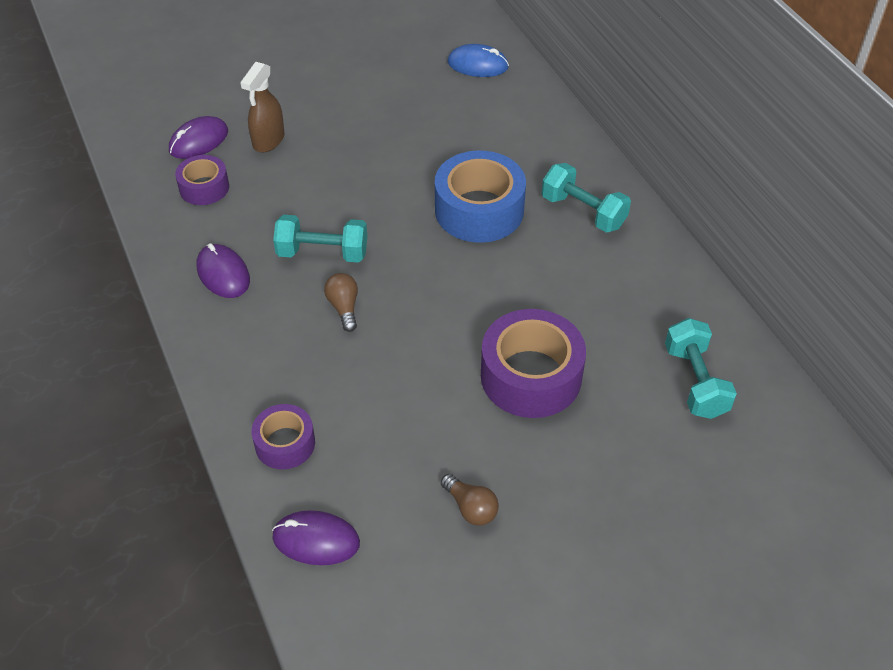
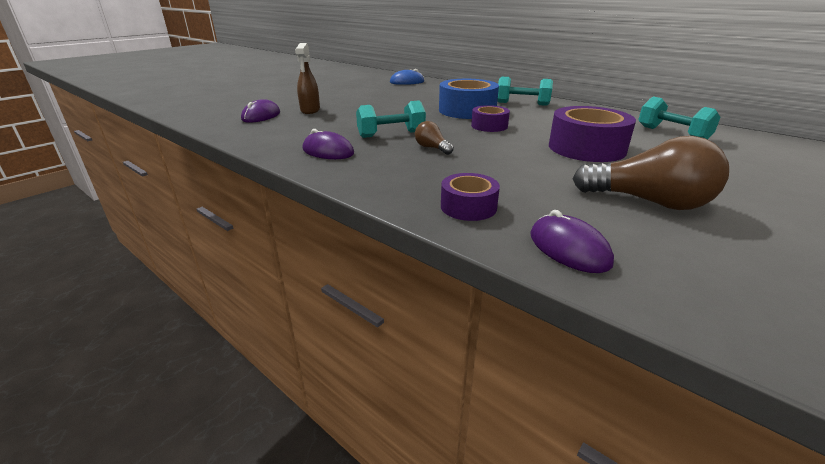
camera: 25 degrees left, 20 degrees down
(204, 188) = (280, 128): purple tape -> purple tape (489, 126)
(316, 540) = (568, 248): purple mouse -> purple mouse turned 75 degrees clockwise
(471, 508) = (648, 202): brown light bulb -> brown light bulb, size x2.05

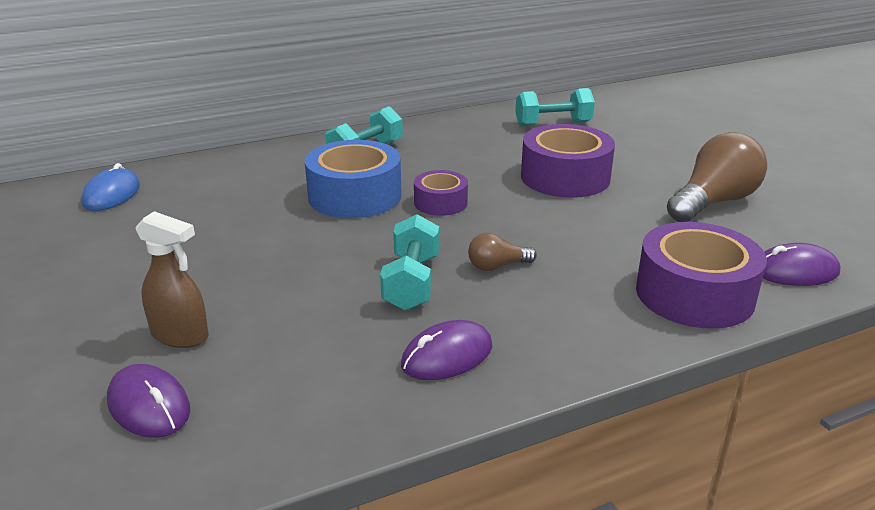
camera: 65 degrees left, 0 degrees up
(468, 207) = (694, 294): purple tape -> purple tape, size x1.77

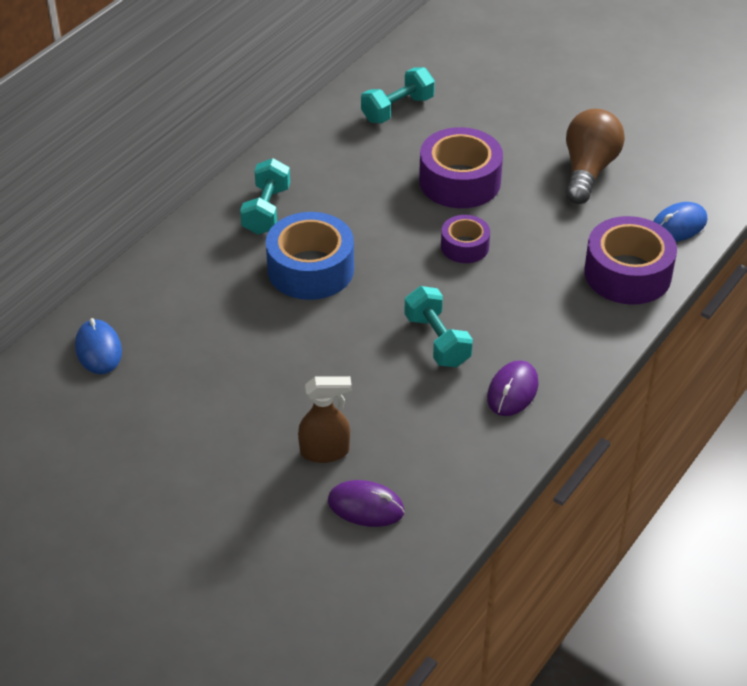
camera: 30 degrees left, 15 degrees up
(440, 203) = (386, 250): purple tape -> purple tape (464, 246)
(497, 266) = (483, 301): brown light bulb -> none
(795, 271) = (678, 226): purple mouse -> blue mouse

